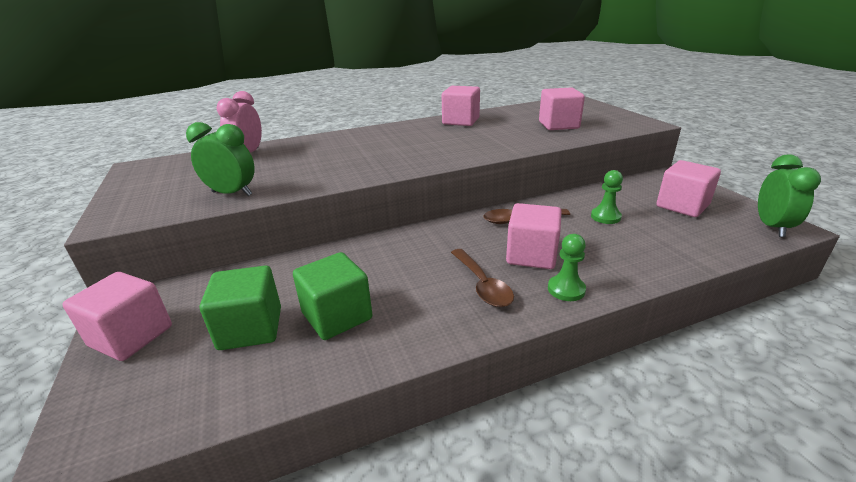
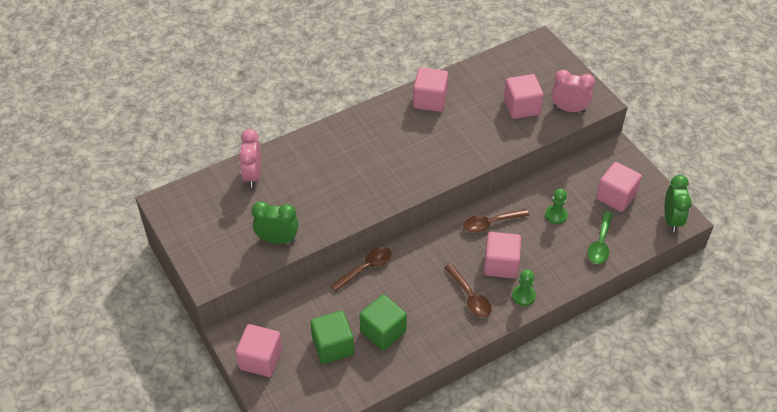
camera: 10 degrees left, 20 degrees up
(347, 249) = (366, 268): none -> brown spoon
(612, 126) = (569, 109): none -> pink clock
(675, 243) = (600, 243): none -> green spoon

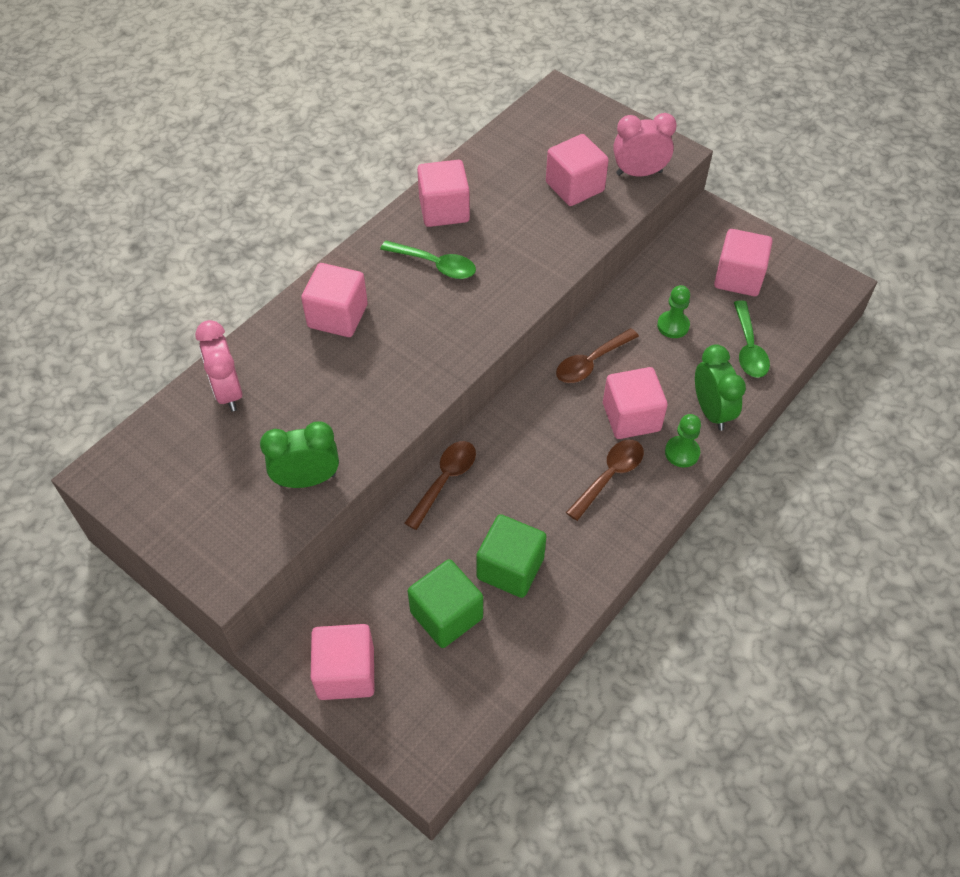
camera: 20 degrees left, 5 degrees up
(335, 148) = (337, 316): none -> pink cube
(409, 133) = (435, 265): none -> green spoon
(470, 296) = (609, 476): brown spoon -> brown spoon turned 90 degrees counterclockwise
(671, 219) = (823, 288): green clock -> green clock (711, 411)

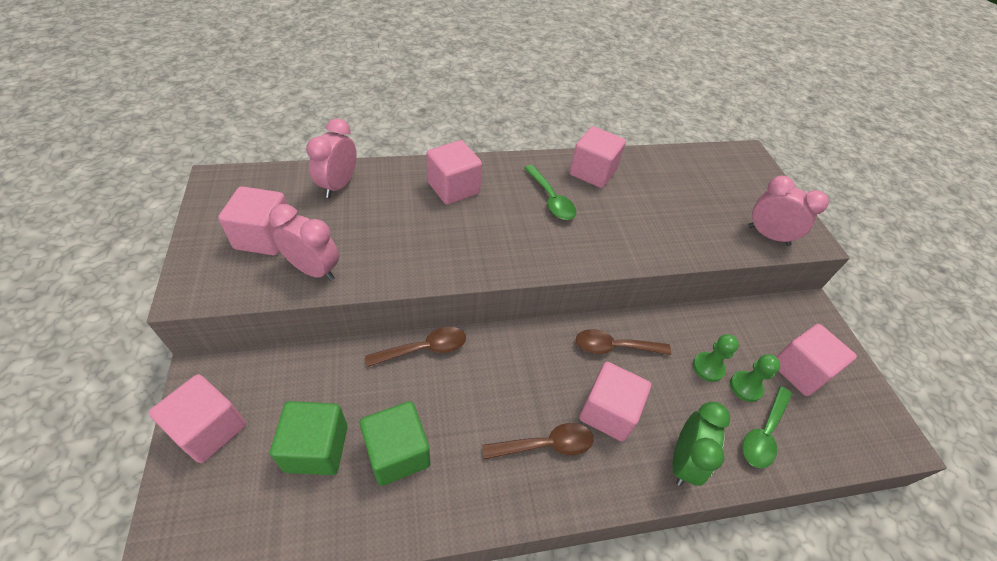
camera: 35 degrees right, 5 degrees down
(307, 479) = (314, 270): green clock -> pink clock
(574, 187) = (705, 214): pink cube -> pink cube (264, 237)
(682, 452) = (625, 475): green pawn -> green pawn (745, 387)

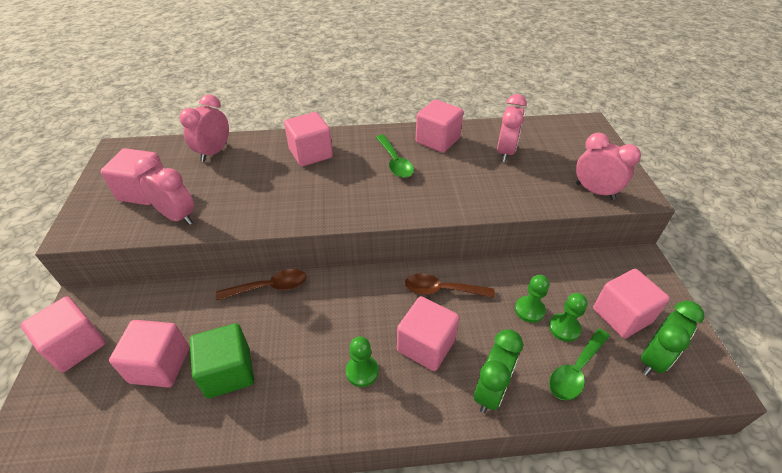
camera: 10 degrees right, 5 degrees down
(316, 448) = (160, 365): green cube -> pink cube
(545, 445) = (362, 371): brown spoon -> green pawn
(668, 188) = (505, 152): none -> pink clock
(837, 418) = (653, 359): none -> green clock

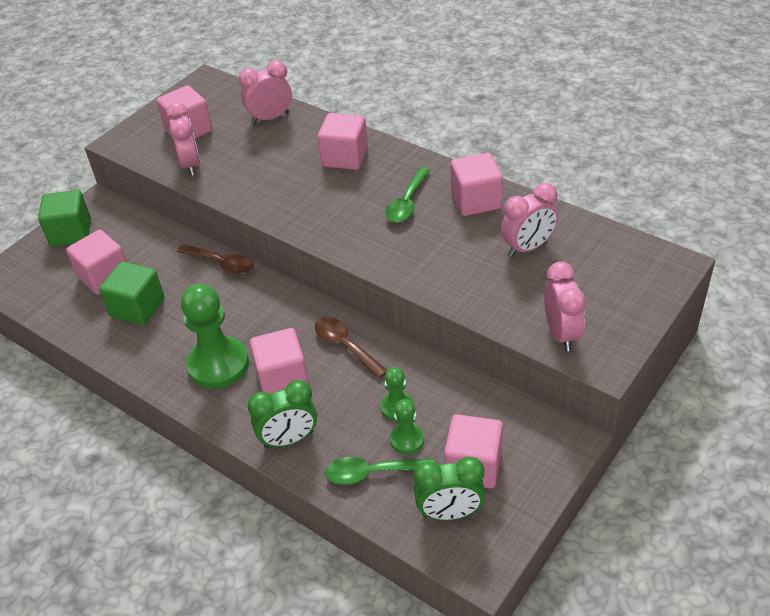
camera: 45 degrees right, 0 degrees up
(76, 346) = (71, 232): pink cube -> green cube
(362, 371) = (218, 364): green pawn -> green pawn, size x1.95

